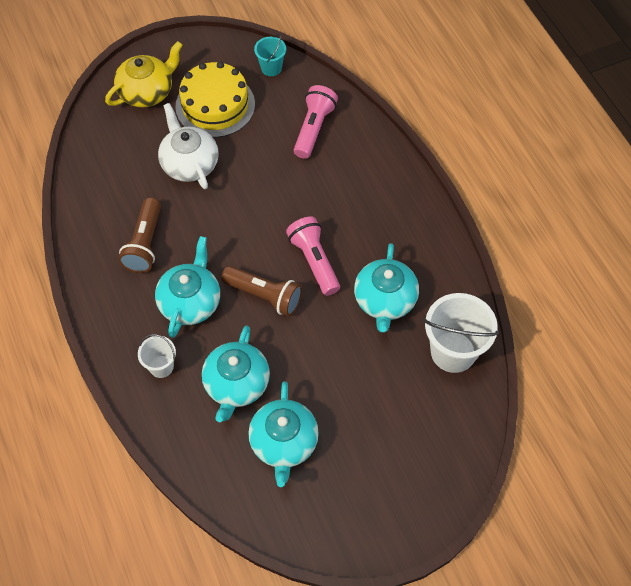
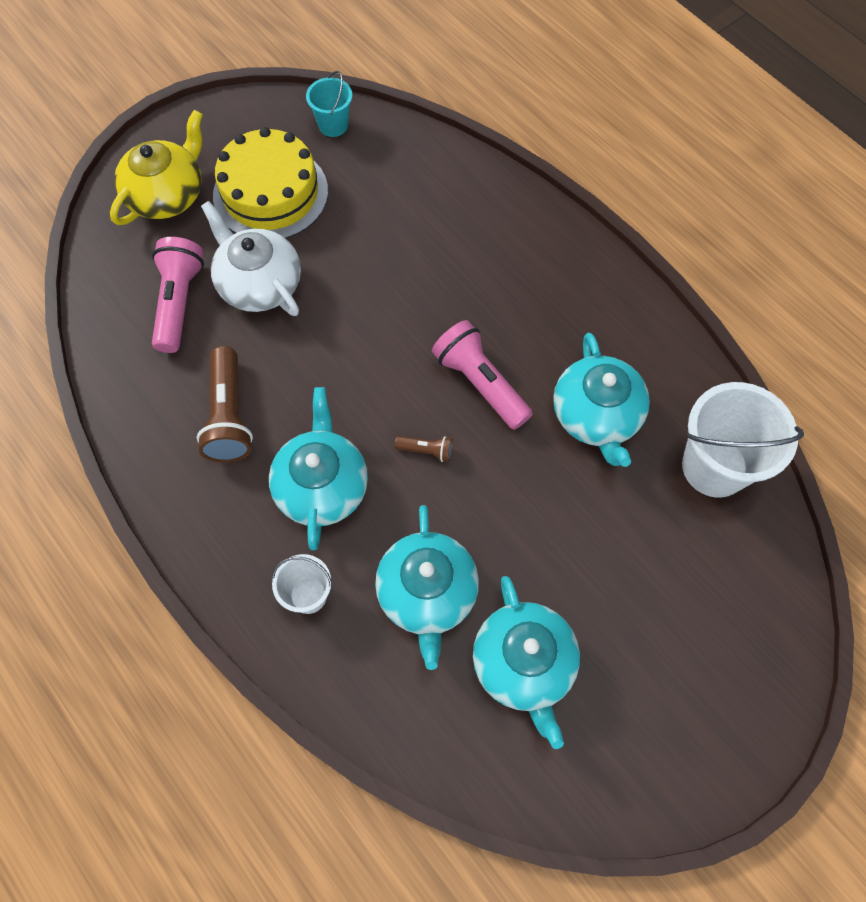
camera: 15 degrees left, 5 degrees up
(264, 296) = (426, 450): brown flashlight -> brown flashlight, size x0.48
(313, 128) = (418, 196): pink flashlight -> pink flashlight (179, 302)

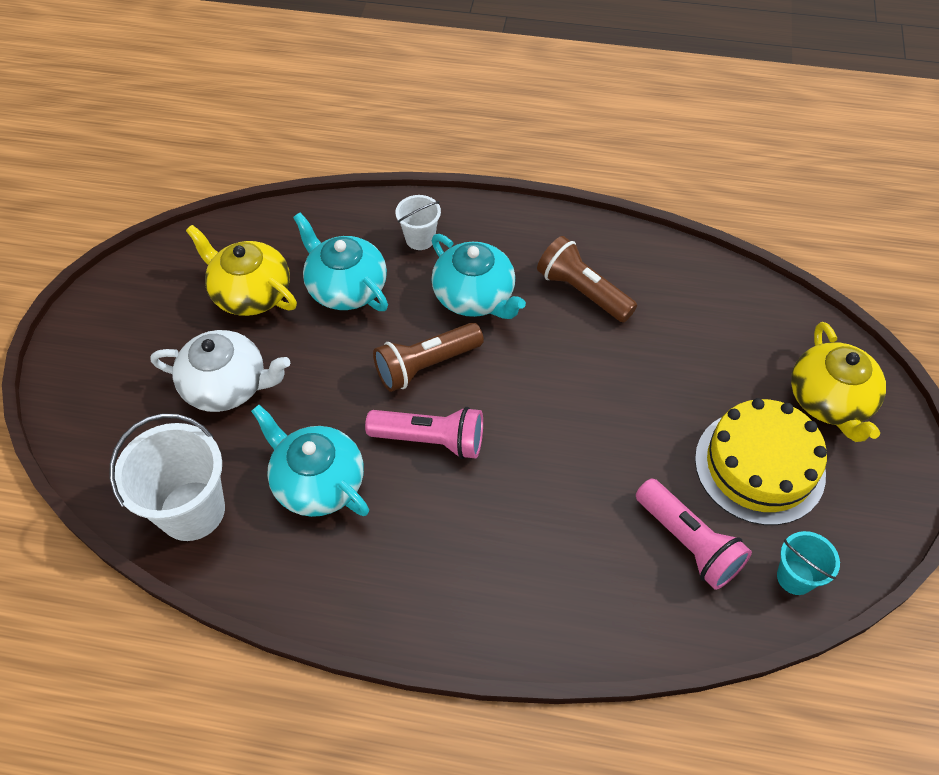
camera: 140 degrees right, 10 degrees down
(179, 302) = (709, 333): pink flashlight -> pink flashlight (688, 542)
(259, 283) = (674, 388): white teapot -> white teapot (227, 385)
(426, 450) = (426, 365): brown flashlight -> brown flashlight, size x2.08
(524, 664) = (251, 293): turquoise teapot -> yellow teapot

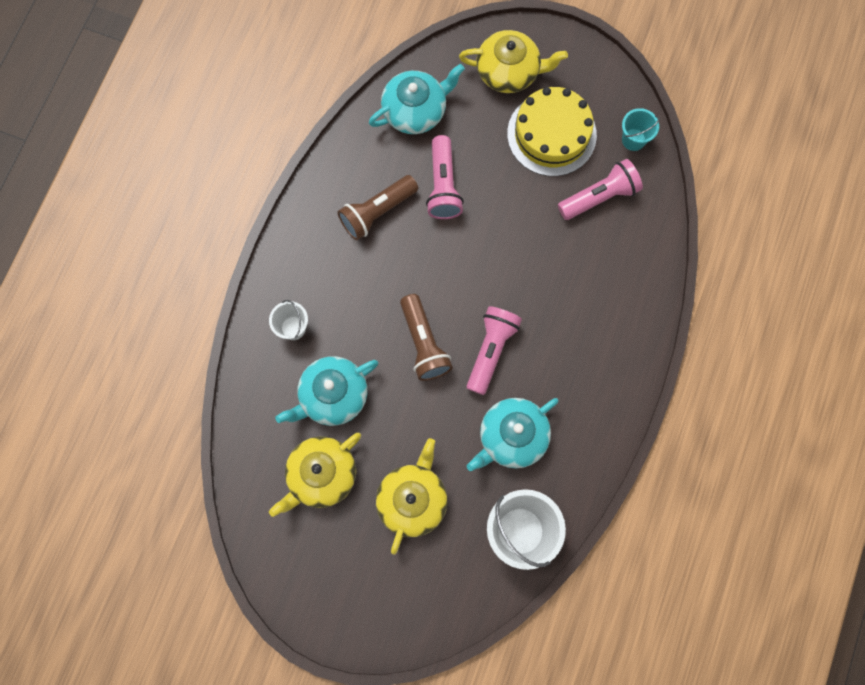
camera: 80 degrees left, 20 degrees up
(227, 385) = (412, 500): white teapot -> yellow teapot
(475, 296) = (364, 294): turquoise teapot -> turquoise teapot (415, 110)
(640, 352) = (443, 185): none -> pink flashlight

